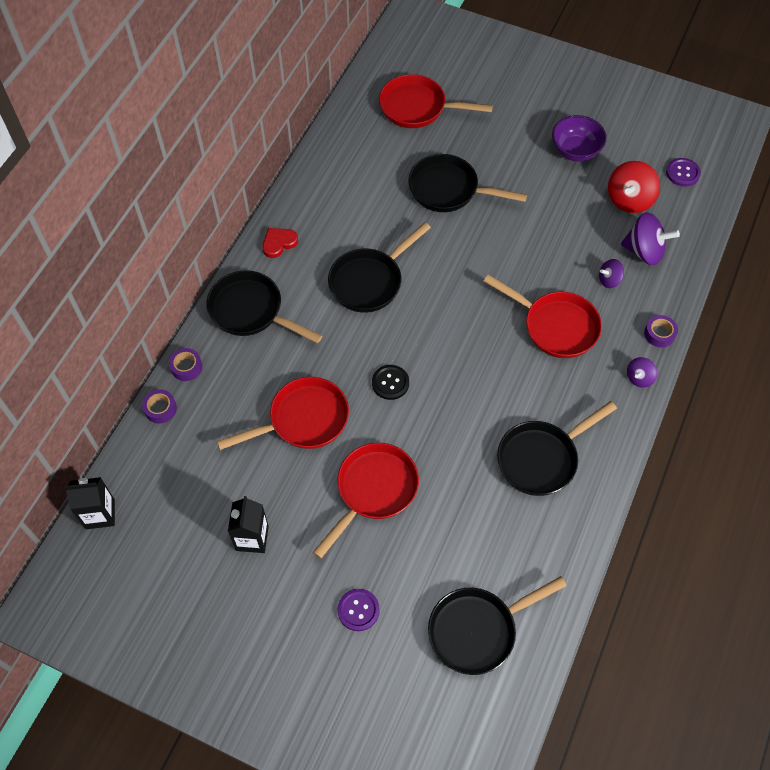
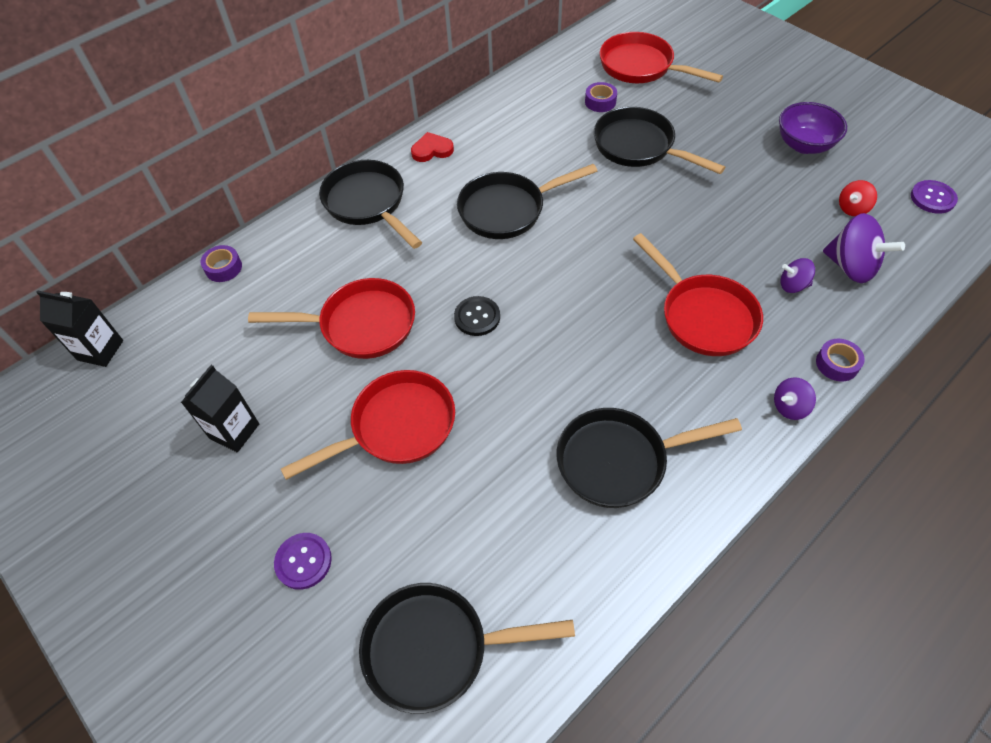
camera: 25 degrees right, 5 degrees down
(186, 367) = (273, 236): purple tape -> purple tape (600, 102)
(629, 200) = (852, 208): red spinning top -> red spinning top, size x0.55

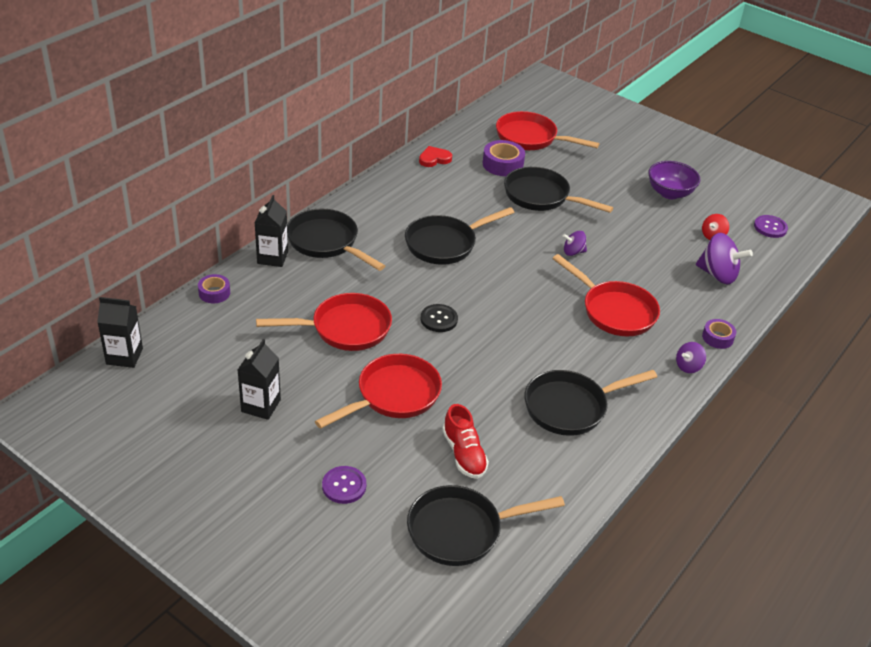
camera: 15 degrees left, 15 degrees down
(301, 222) = (272, 257): none -> black carton
(432, 150) = (370, 202): red heart -> red heart (434, 159)
(465, 524) = (464, 454): none -> red shoe
(600, 102) = (502, 164): purple tape -> purple tape, size x1.58
(793, 285) = (677, 288): purple spinning top -> purple spinning top (573, 252)

